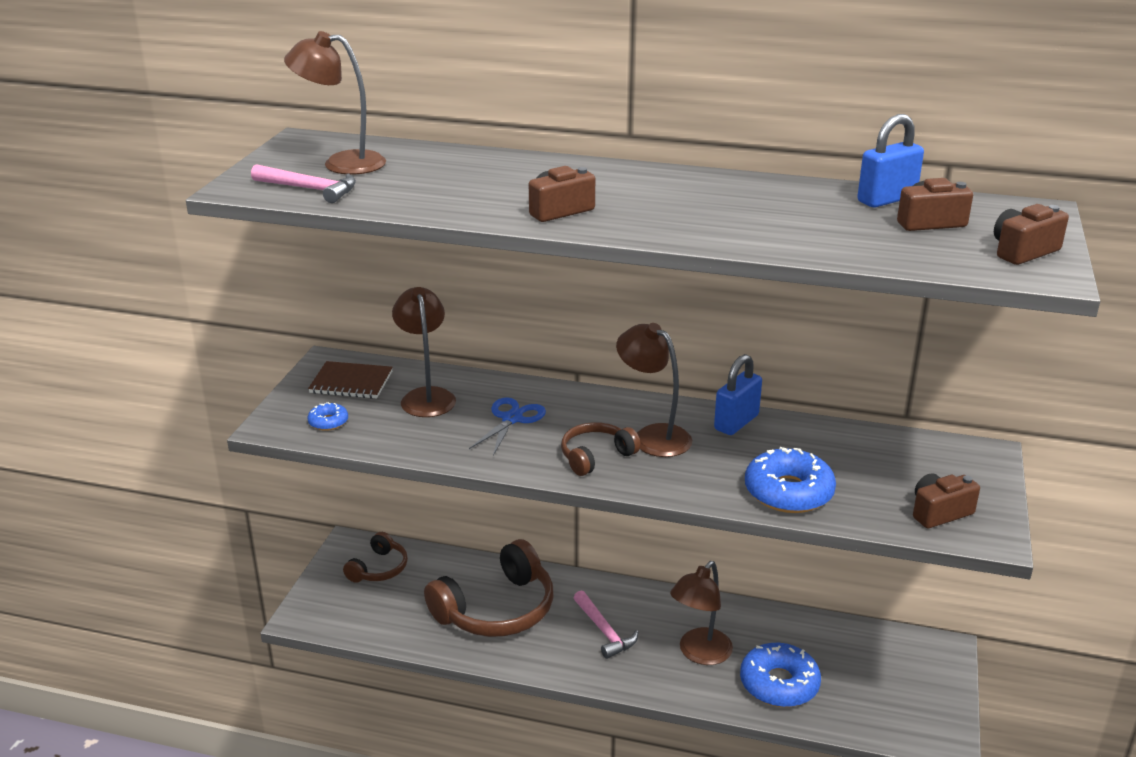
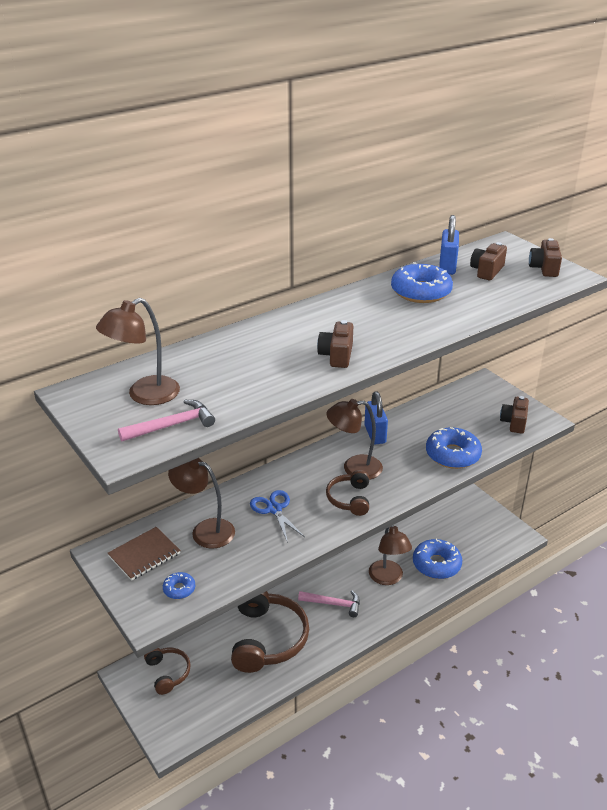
camera: 50 degrees left, 5 degrees up
(789, 205) = (421, 292): none -> blue donut

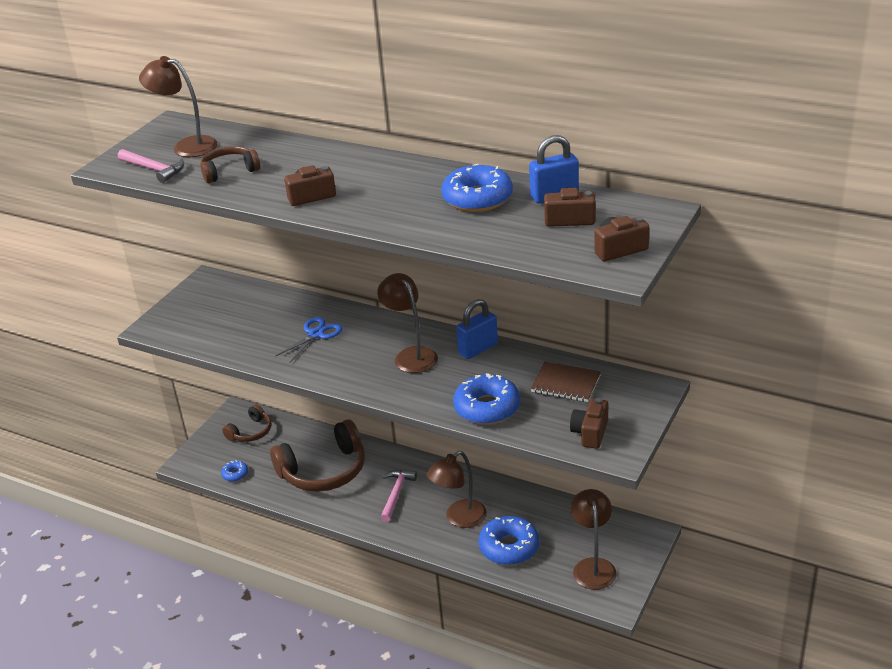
camera: 65 degrees right, 0 degrees up
(144, 555) = (215, 297): brown notebook -> brown notebook (565, 384)
(179, 589) = (188, 328): blue donut -> blue donut (235, 474)
(205, 530) = (263, 312): brown lamp -> brown lamp (593, 566)
(333, 604) = (396, 494): pink hammer -> pink hammer turned 150 degrees counterclockwise
(350, 499) = (362, 369): brown headphones -> brown headphones (229, 171)
(514, 422) = (590, 433): brown camera -> brown camera turned 60 degrees counterclockwise

